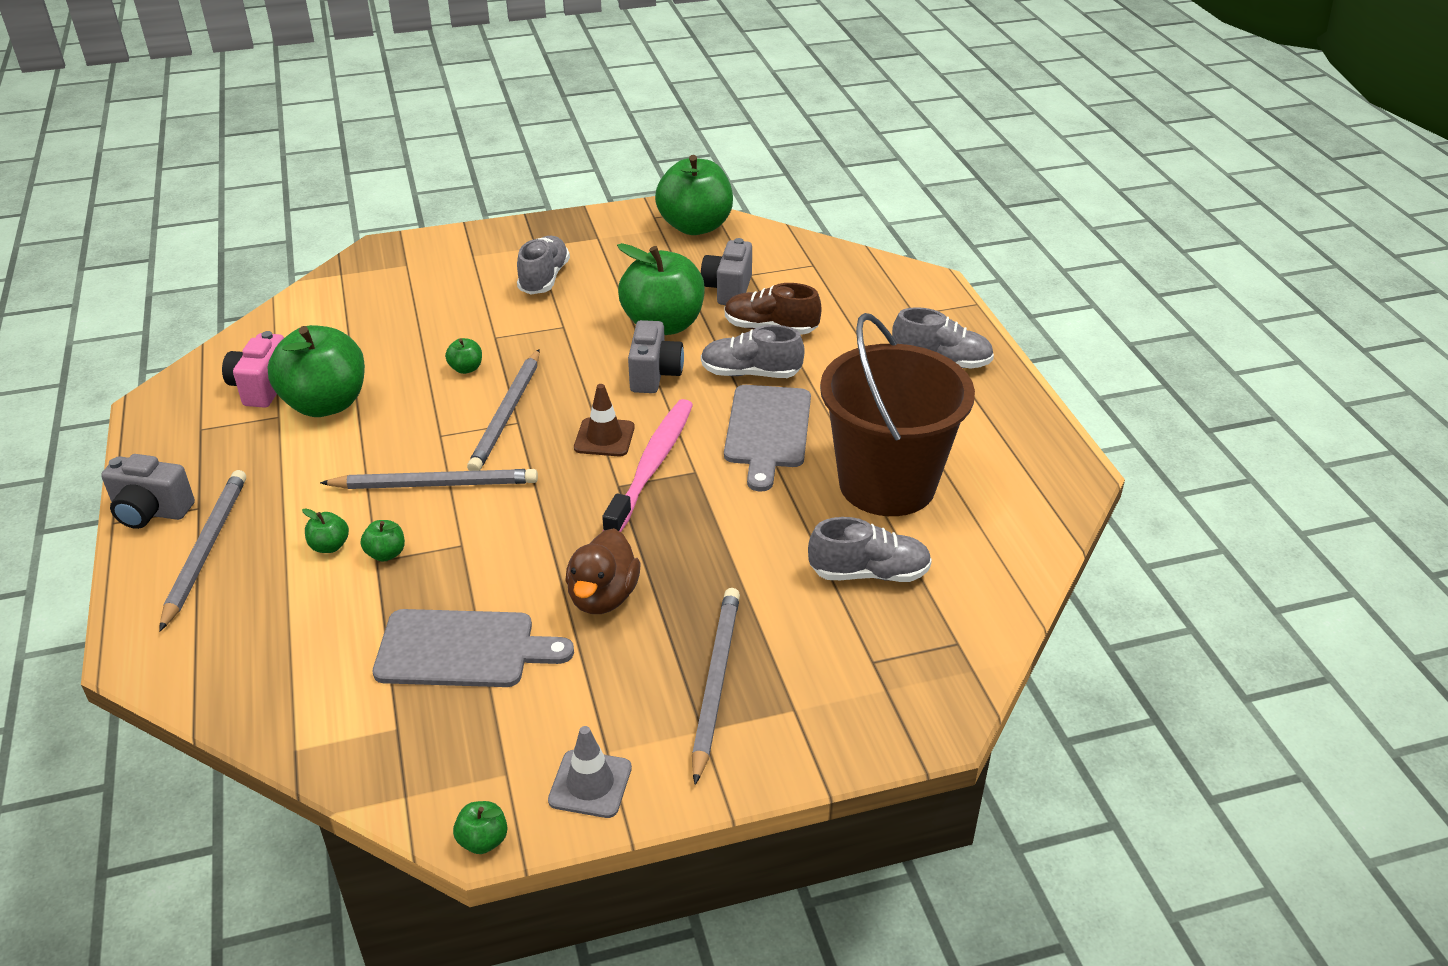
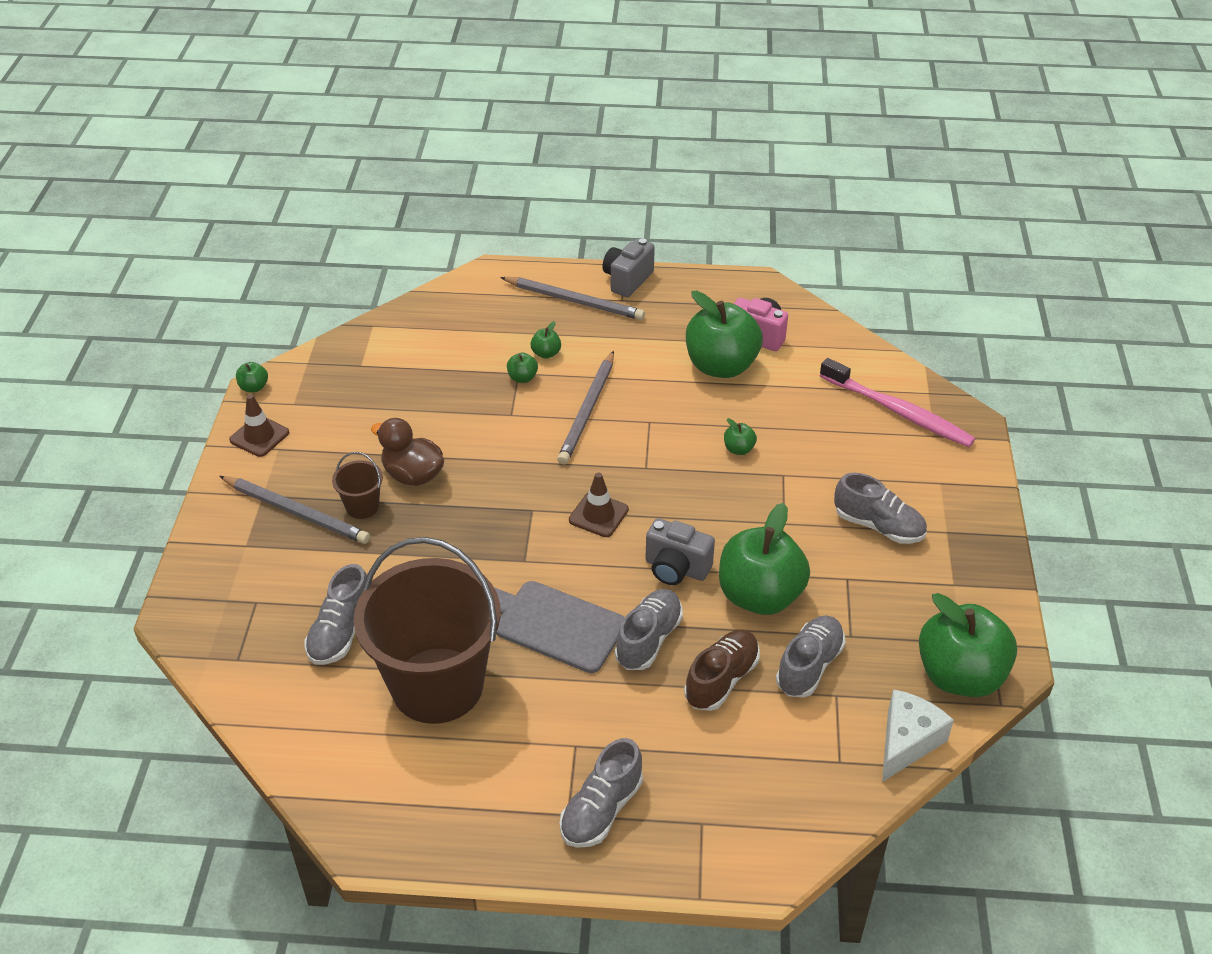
camera: 110 degrees right, 5 degrees up
(463, 649) = (407, 401): grey cutting board -> none
(507, 414) = (660, 463): grey pencil -> none
(590, 784) = (259, 436): grey traffic cone -> brown traffic cone
(652, 465) = (546, 536): pink toothbrush -> pink toothbrush (898, 411)
(677, 624) = (362, 506): none -> brown bucket
(728, 290) = (809, 666): grey camera -> grey shoe
(774, 240) = (907, 742): none -> white cheese

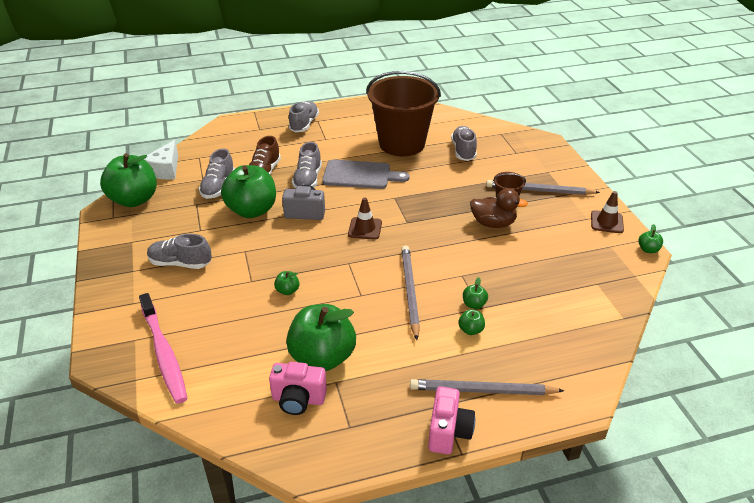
camera: 160 degrees right, 5 degrees down
(627, 280) = (448, 432): grey camera -> pink camera
(898, 411) = (164, 353): pink toothbrush -> pink toothbrush turned 135 degrees counterclockwise

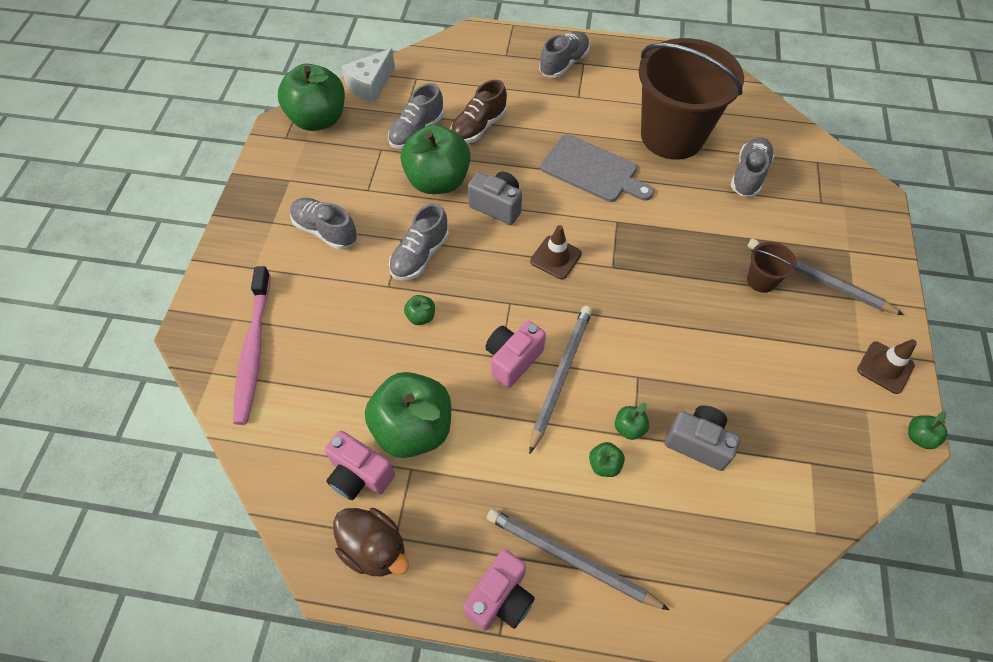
camera: 25 degrees right, 20 degrees up
(308, 180) = (525, 156): grey shoe -> grey shoe (420, 255)
(370, 294) = (512, 360): none -> pink camera
(493, 223) = (723, 310): brown duck -> brown duck (374, 548)
(523, 297) = (698, 443): none -> grey camera

